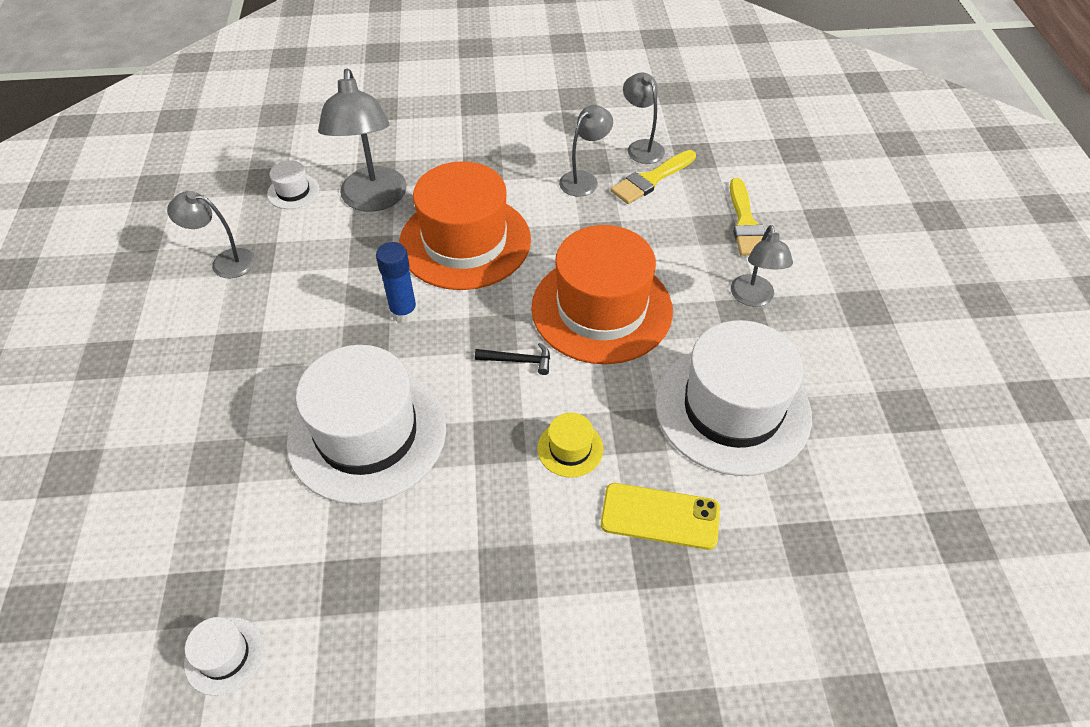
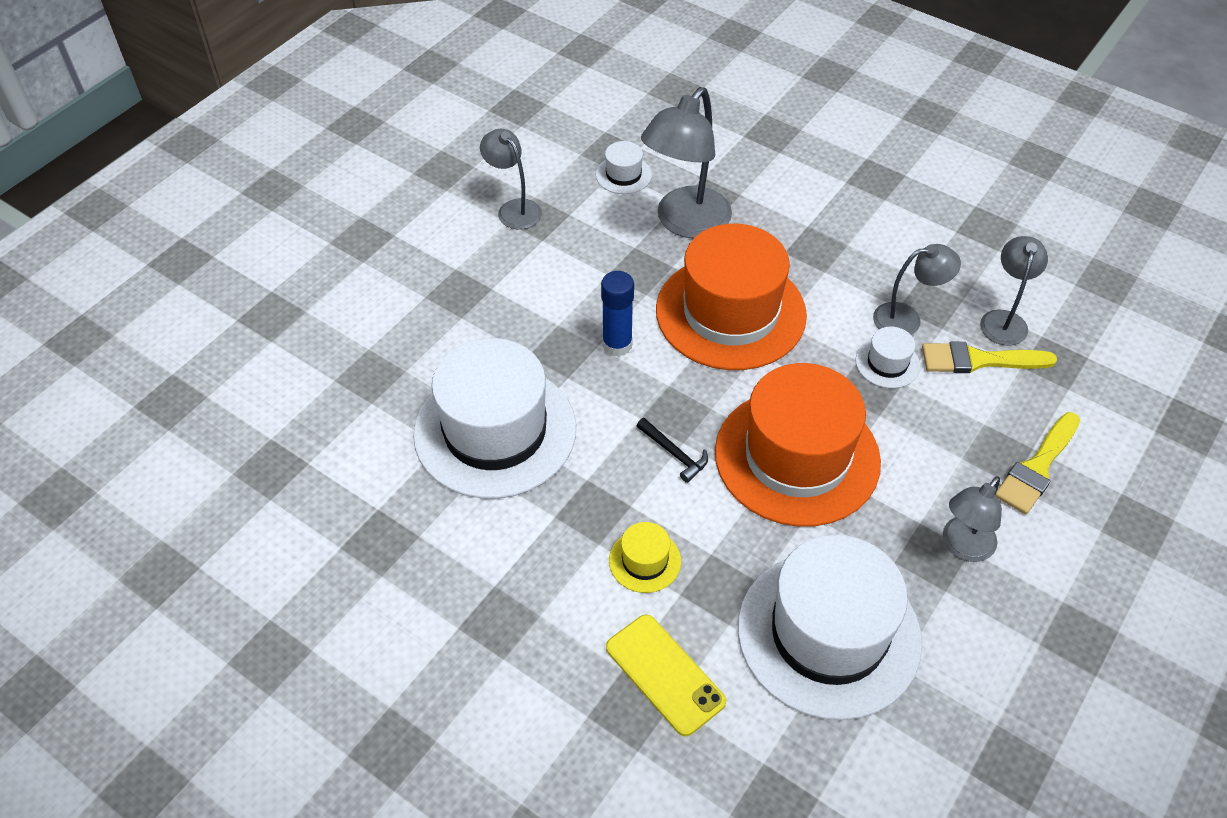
camera: 40 degrees right, 0 degrees up
(224, 655) = (257, 526): white hat -> white hat (887, 363)

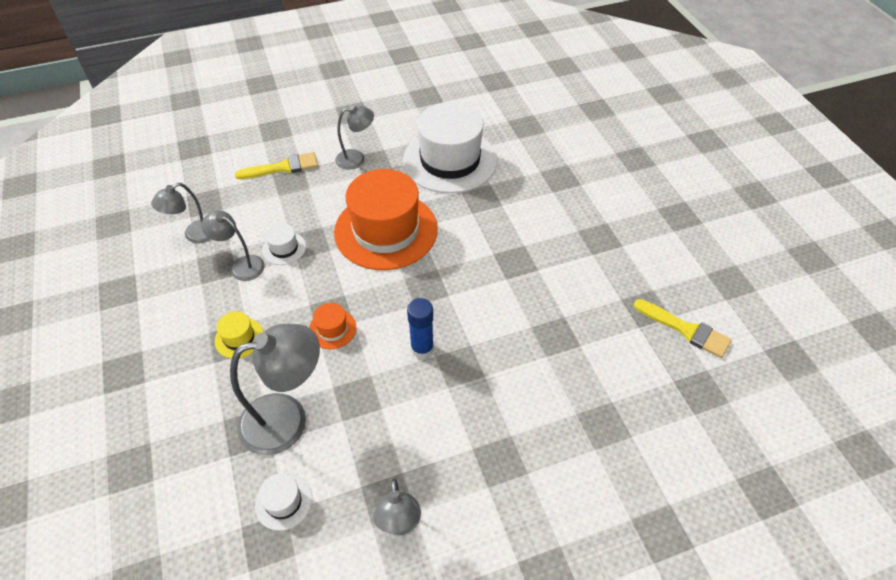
camera: 145 degrees left, 0 degrees up
(495, 431) = (540, 335): white hat -> none
(645, 561) = (507, 226): yellow hat -> yellow hat (239, 338)
(664, 674) = (535, 181): yellow phone -> none
(674, 453) = (447, 266): black hammer -> none
(730, 312) = (332, 329): orange hat -> orange hat, size x0.41
(979, 360) = (238, 223): yellow brush -> yellow brush (686, 330)

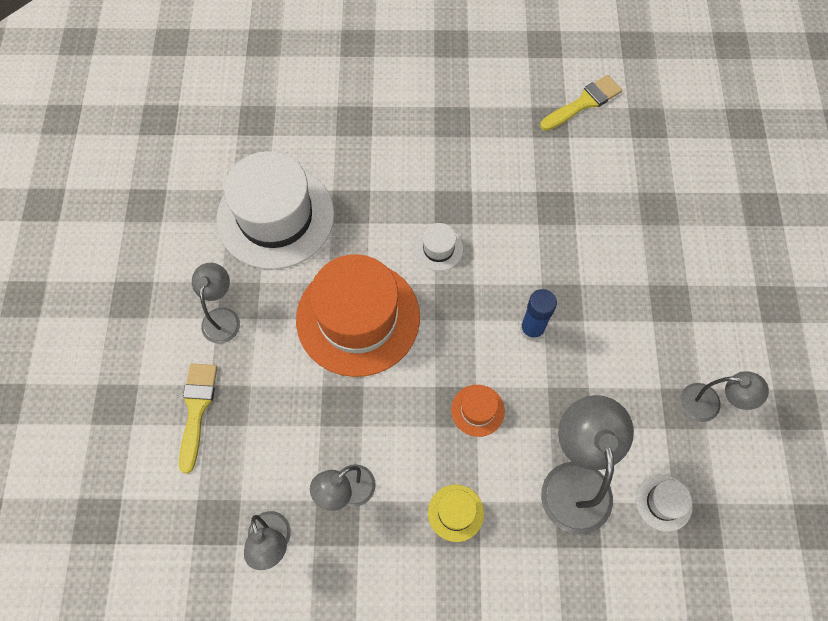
camera: 70 degrees left, 15 degrees up
(284, 248) = (340, 436): white hat -> white hat (438, 248)

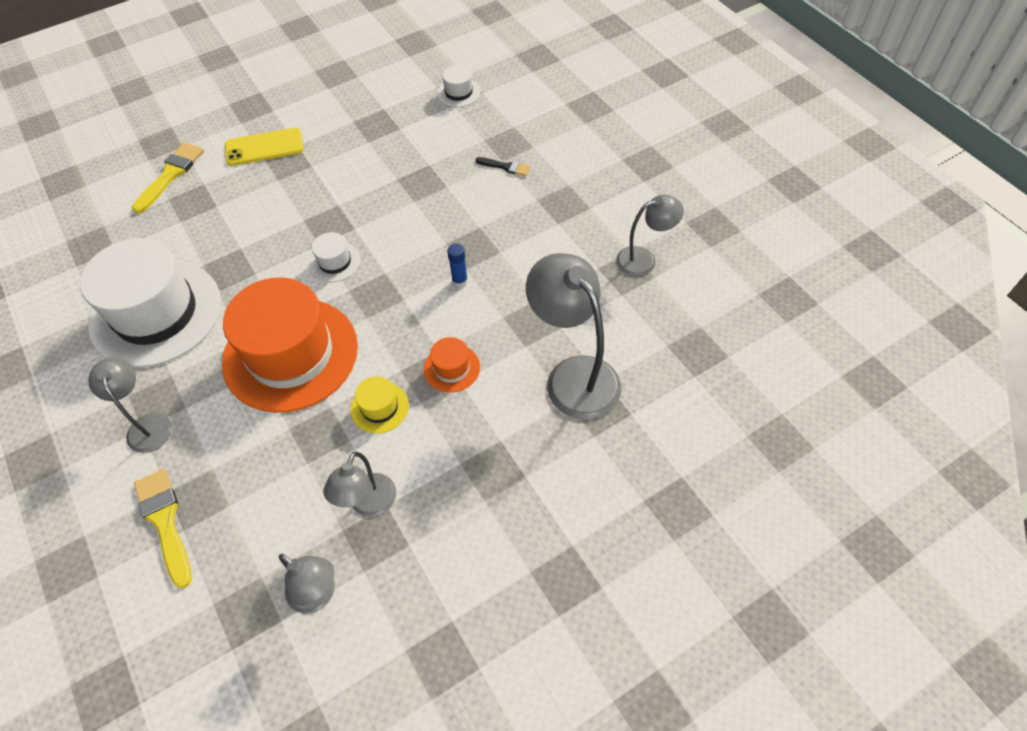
camera: 30 degrees left, 10 degrees down
(441, 94) = (264, 147): none -> yellow phone
(456, 513) = (485, 461): yellow hat -> yellow hat (379, 407)
(532, 329) = (460, 281): blue glue stick -> blue glue stick, size x0.63
(583, 103) = (396, 99): yellow brush -> yellow brush (171, 175)
(641, 233) = (506, 167): none -> black brush
(664, 503) = (658, 350): white hat -> white hat (458, 92)

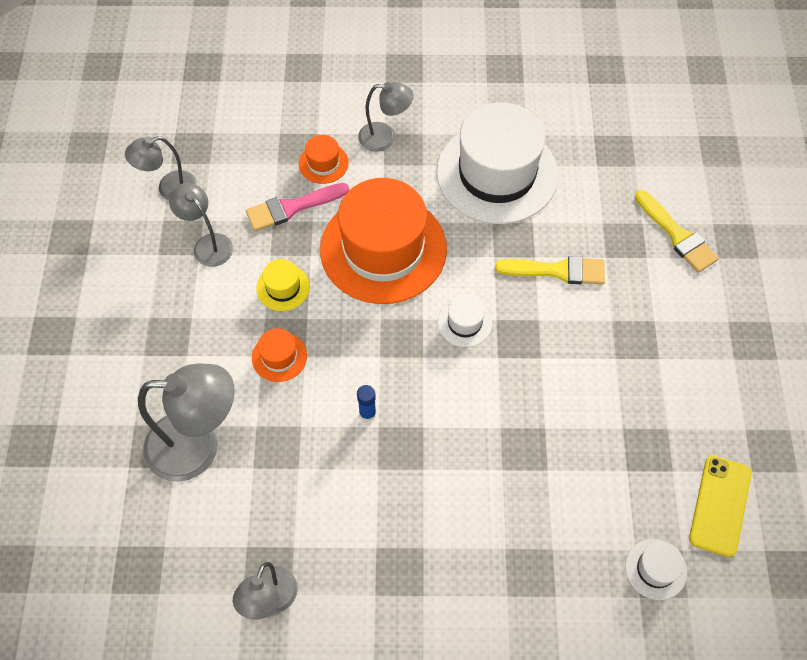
camera: 120 degrees right, 5 degrees up
(165, 521) = (294, 125): yellow brush -> yellow brush (557, 271)
(208, 461) = (323, 163): none -> orange hat
(264, 147) = (672, 327): yellow phone -> yellow phone (720, 505)
(281, 456) = (292, 208): none -> pink brush
(506, 167) = (493, 546): black brush -> none

